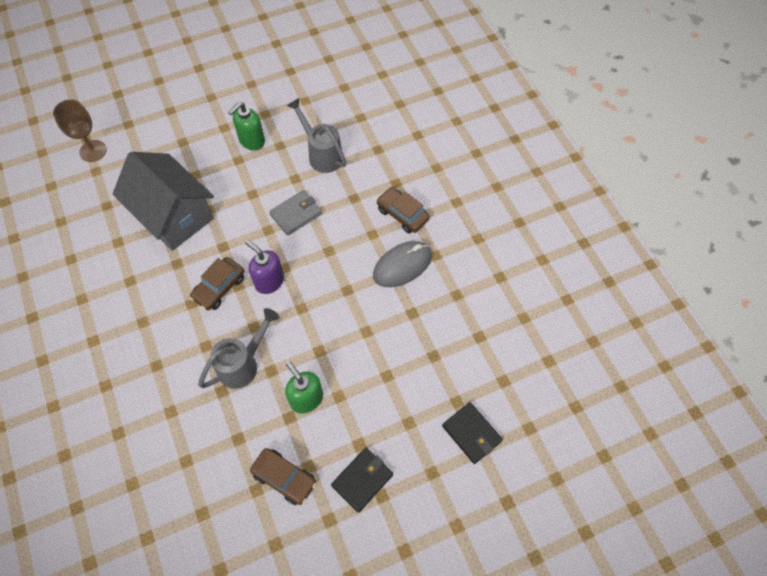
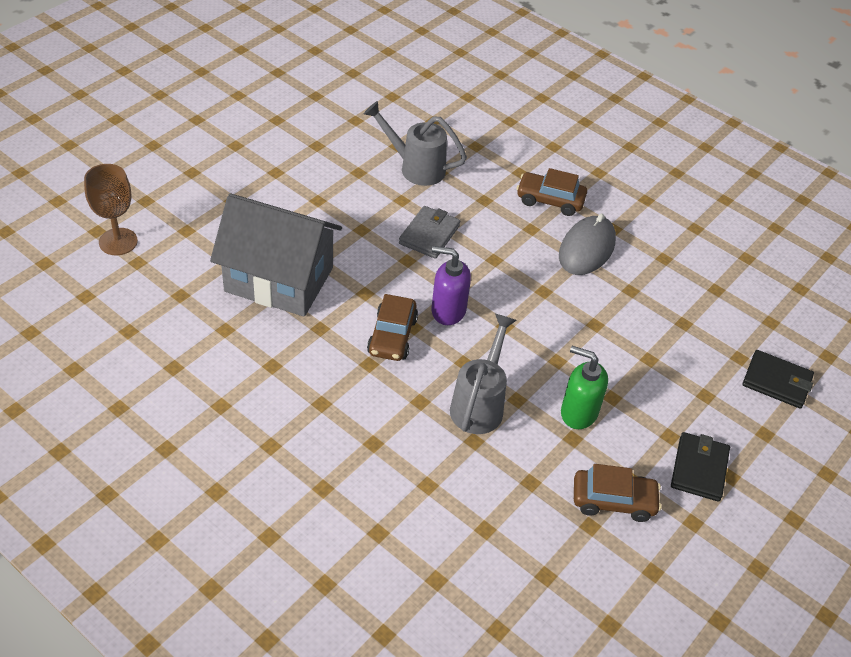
camera: 30 degrees left, 15 degrees down
(252, 141) = (321, 176): green soap dispenser -> none

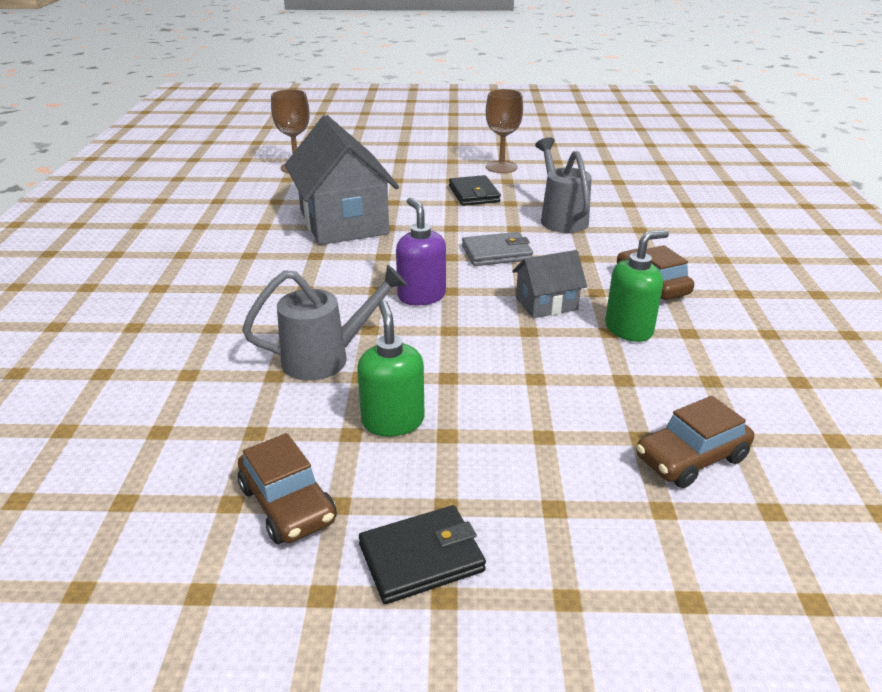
camera: 55 degrees right, 15 degrees down
(287, 130) = (501, 167): none -> brown goblet
(392, 336) = (351, 285): brown car -> brown car (691, 458)
(522, 261) = (546, 304): none -> grey house
(586, 249) = (629, 329): grey mouse -> green soap dispenser
(776, 382) = (677, 566): black wallet -> black wallet (474, 194)

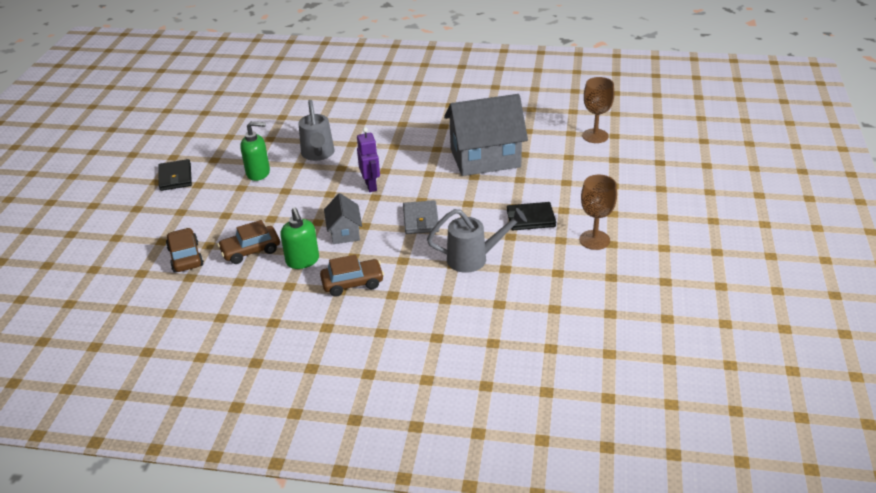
camera: 100 degrees right, 5 degrees up
(287, 504) = (220, 148): brown car -> brown car (250, 251)
(421, 296) = (371, 186): purple soap dispenser -> purple robot

